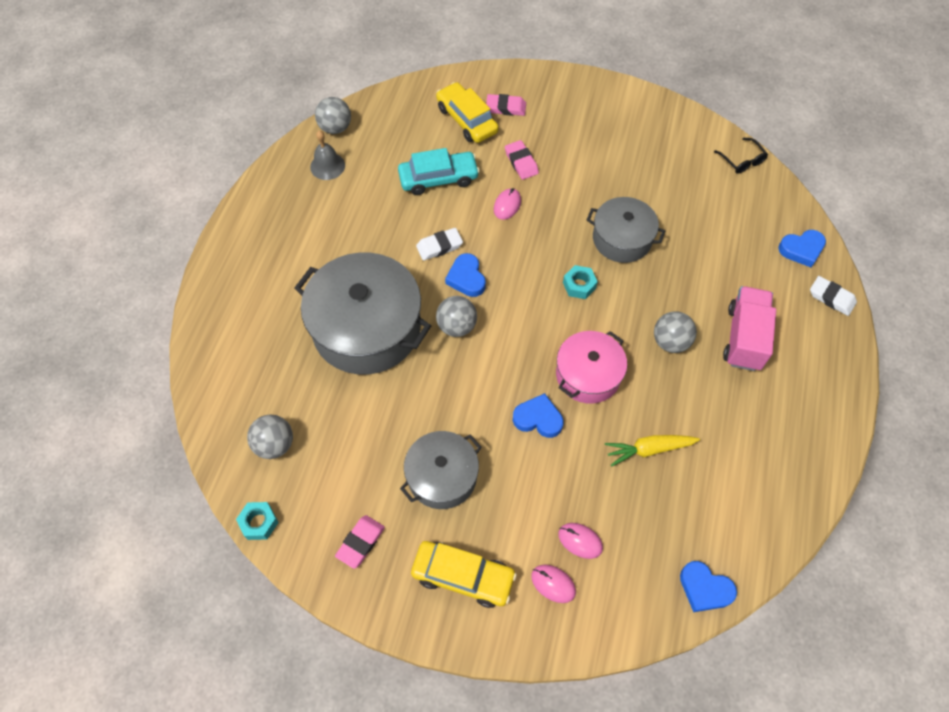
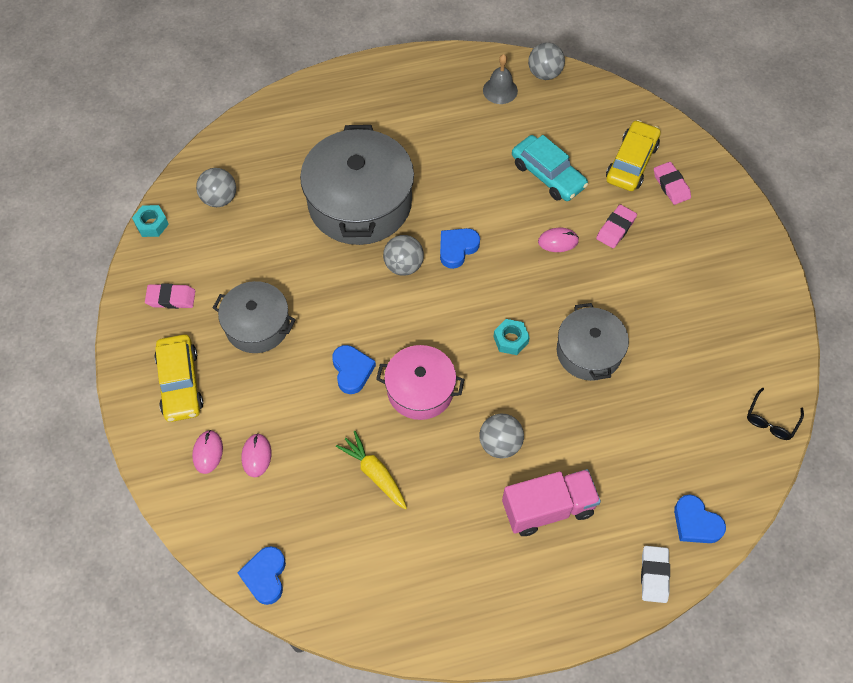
camera: 60 degrees right, 0 degrees up
(439, 246) = (476, 212): white eraser -> none

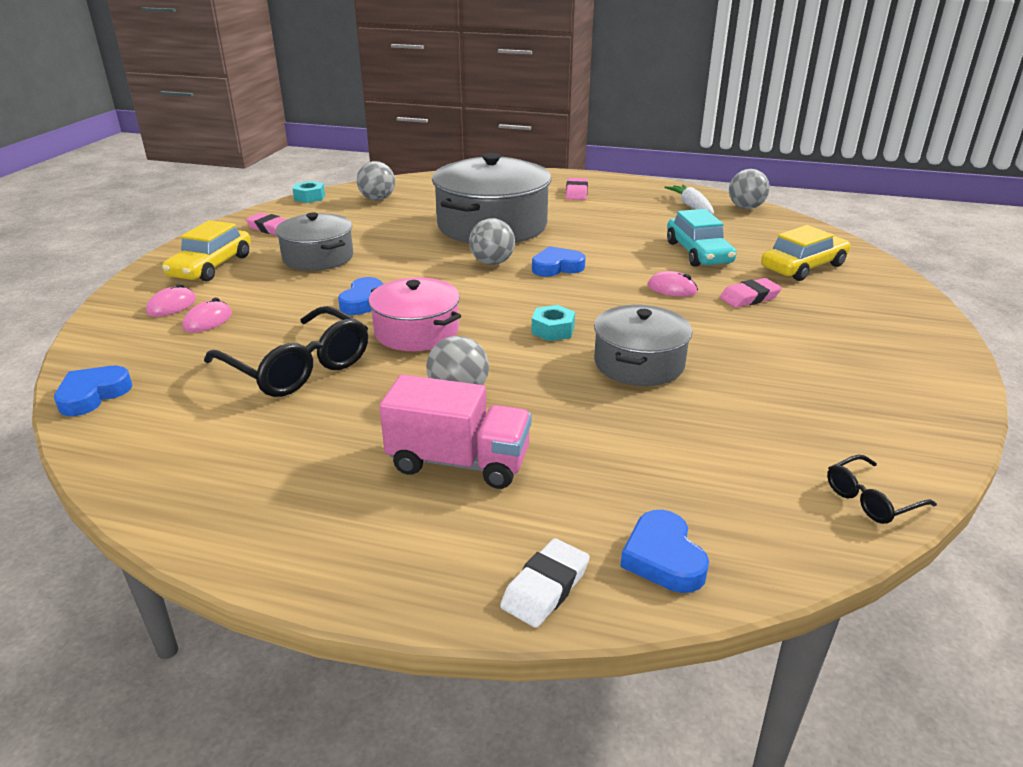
camera: 30 degrees right, 30 degrees down
(374, 473) = (298, 367): yellow carrot -> black glasses
(500, 90) = (691, 206): grey bell -> white carrot
(671, 185) = (843, 289): pink eraser -> pink eraser (576, 193)

